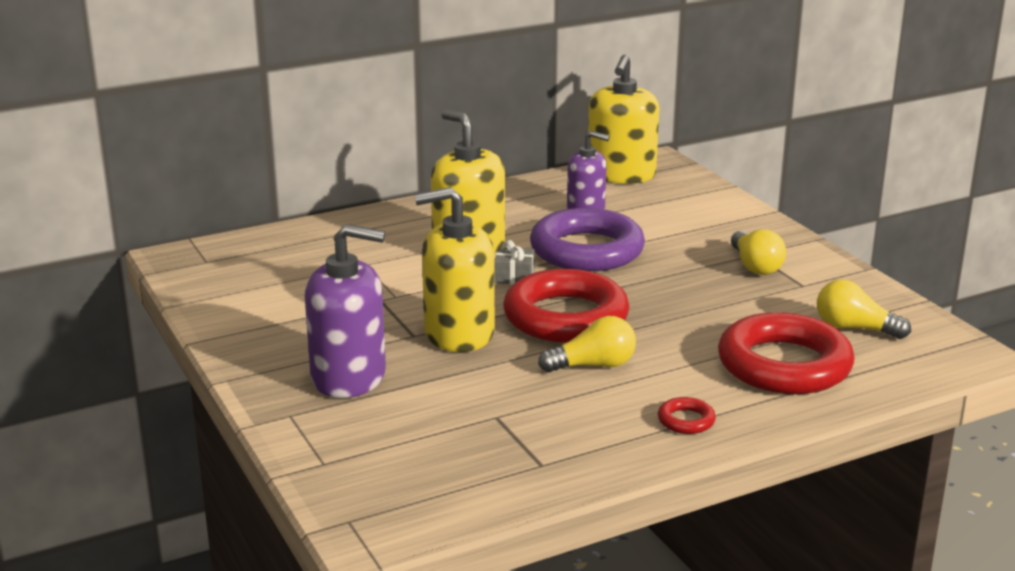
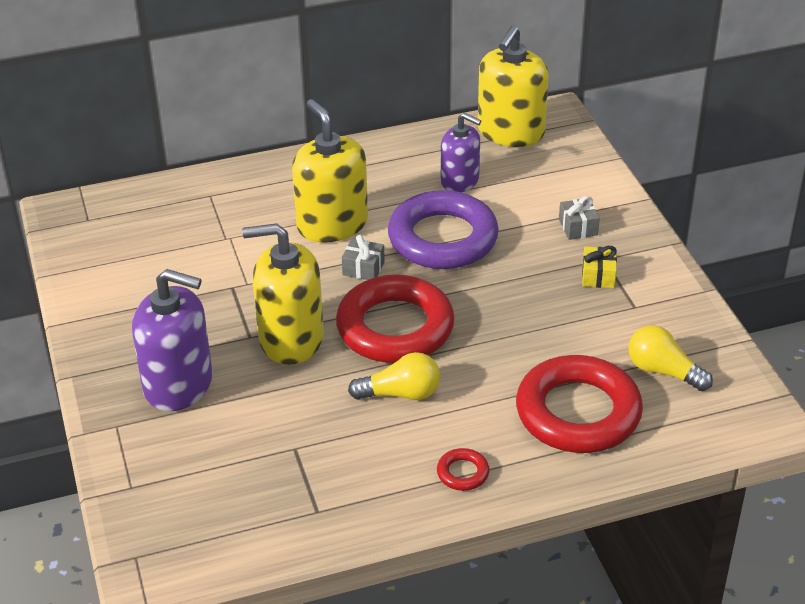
camera: 10 degrees right, 15 degrees up
(718, 234) = (578, 227): none -> grey gift
(755, 266) = (598, 276): yellow light bulb -> yellow gift

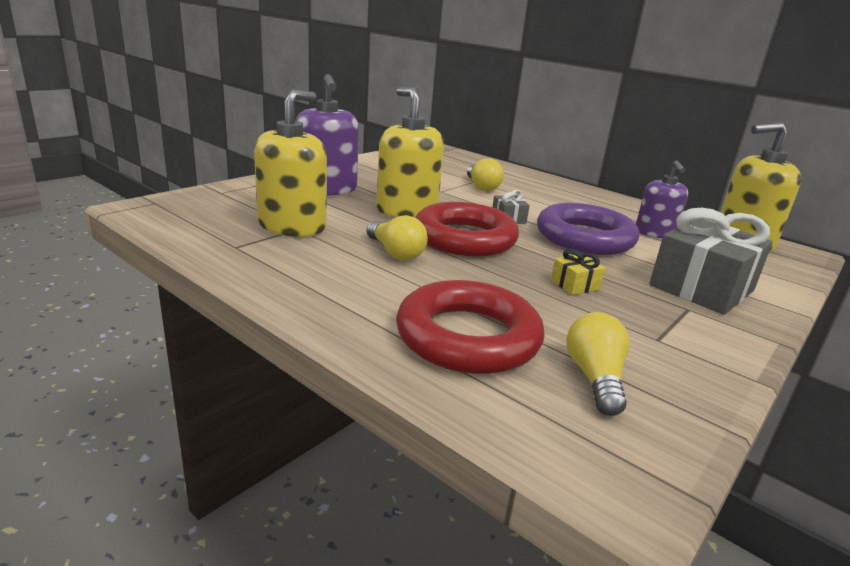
camera: 55 degrees right, 15 degrees down
(254, 241) = (481, 187): none -> yellow light bulb
(332, 224) = (534, 203): yellow soap dispenser -> yellow soap dispenser (292, 226)
(462, 473) = (327, 294): red ring -> none
(578, 227) = (701, 288): grey gift -> grey gift, size x2.30
(598, 276) = (662, 310): yellow gift -> yellow gift (575, 285)

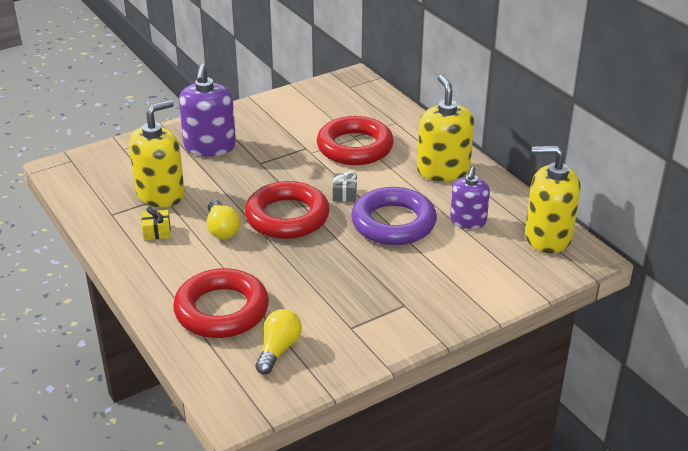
camera: 20 degrees right, 10 degrees up
(407, 209) = (262, 178): yellow soap dispenser -> yellow soap dispenser (443, 170)
(481, 187) = (355, 147): yellow light bulb -> red ring
(575, 285) = (335, 274): yellow gift -> yellow gift (157, 232)
(701, 288) = (438, 287): grey gift -> none

